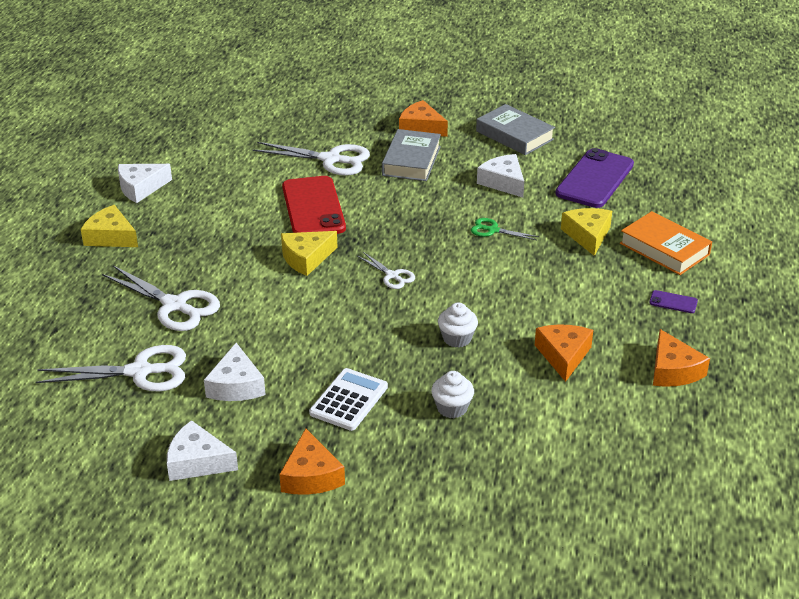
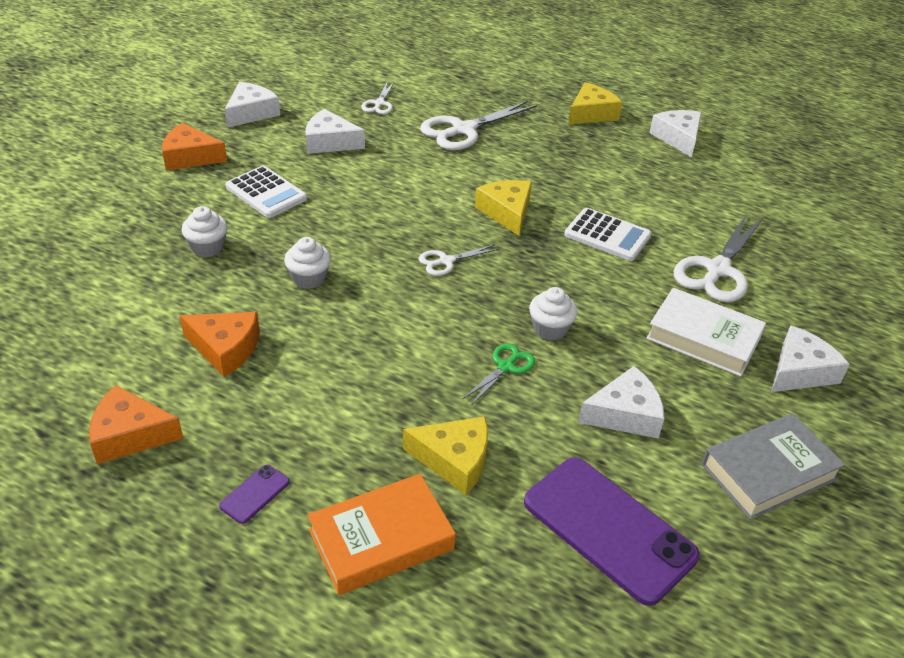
camera: 105 degrees right, 5 degrees up
(139, 372) = (379, 103): white scissors -> white scissors, size x0.53
(313, 207) = (607, 235): red phone -> white calculator
(411, 161) = (703, 338): grey book -> white book
(421, 128) = (800, 371): orange cheese -> white cheese
(442, 218) = (550, 329): none -> white cupcake

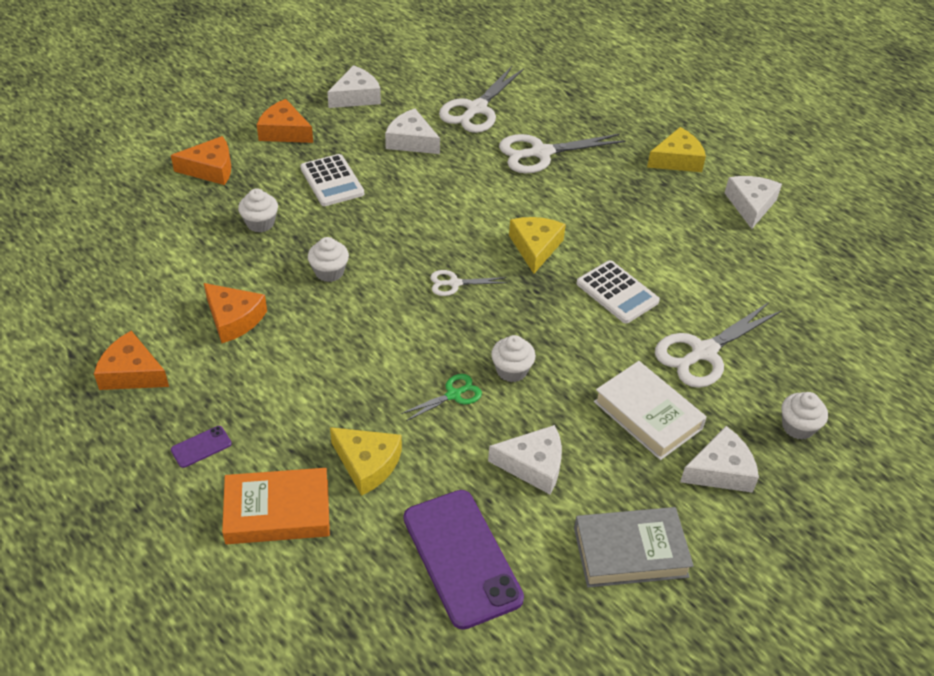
camera: 20 degrees right, 5 degrees up
(124, 206) = (210, 169): none -> orange cheese
(379, 103) = (476, 109): white scissors -> white scissors, size x1.89
(840, 314) = (798, 427): none -> white cupcake

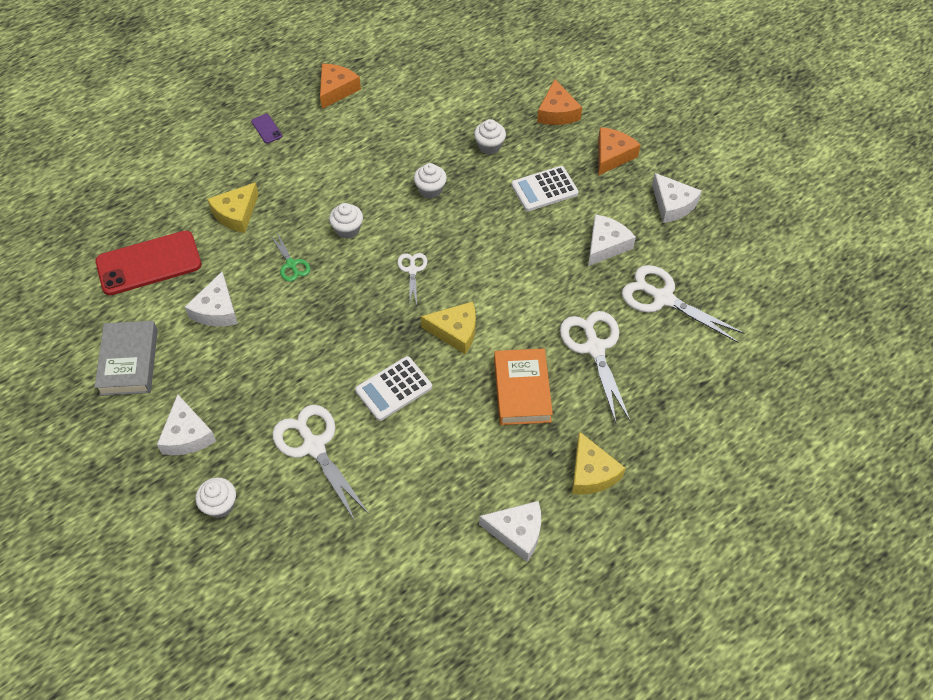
camera: 95 degrees right, 10 degrees up
(234, 319) = (383, 137): orange cheese -> none
(277, 511) = (207, 169): orange book -> orange book (522, 390)
(461, 558) = (149, 263): purple phone -> red phone
(511, 370) = (311, 303): white cupcake -> white cupcake (347, 229)
(647, 415) = (251, 392): white book -> none

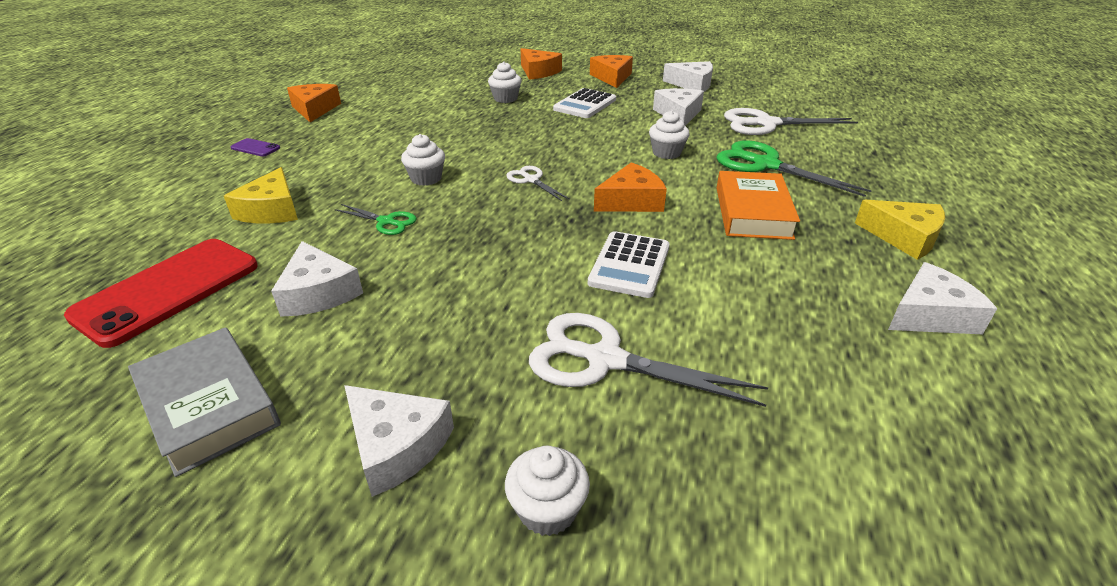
camera: 35 degrees left, 20 degrees down
(430, 190) = (483, 132): white cupcake -> white cupcake (666, 153)
(455, 331) = (631, 201): yellow cheese -> orange cheese
(522, 390) = (753, 212): orange book -> orange book turned 45 degrees clockwise
(595, 348) = (766, 165): white scissors -> green scissors

